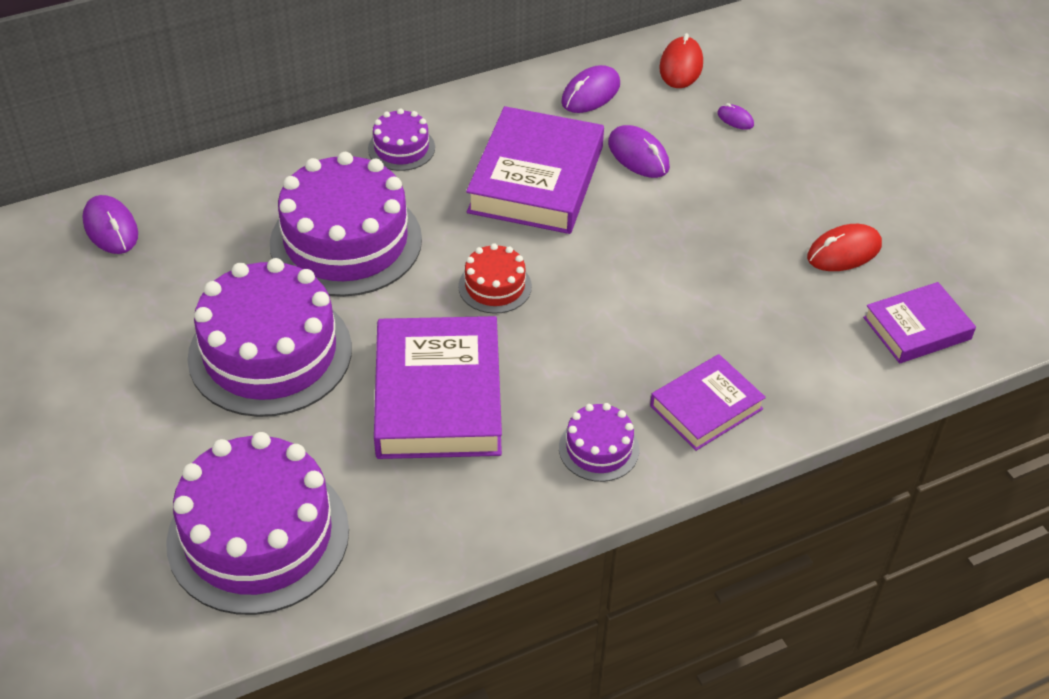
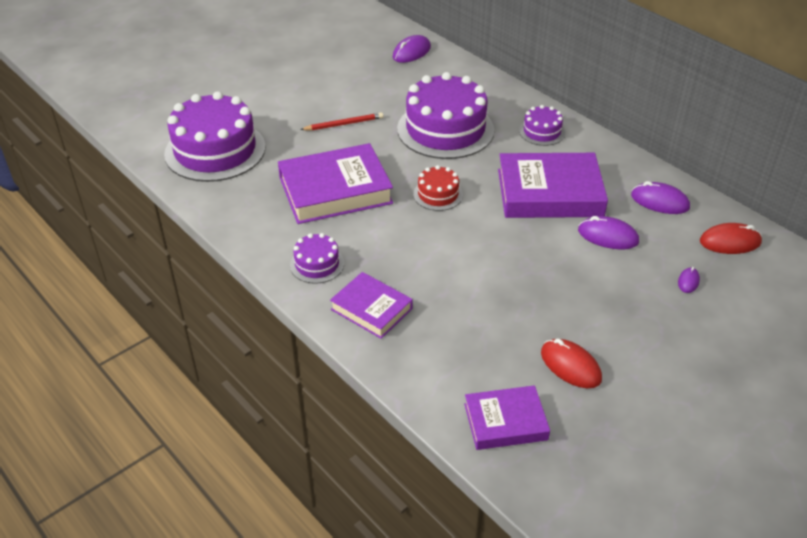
camera: 75 degrees right, 5 degrees down
(270, 353) = (343, 124): purple cake -> red pencil
(638, 155) = (608, 236): purple mouse -> purple mouse turned 75 degrees clockwise
(917, 328) = (505, 422): purple book -> purple book turned 60 degrees counterclockwise

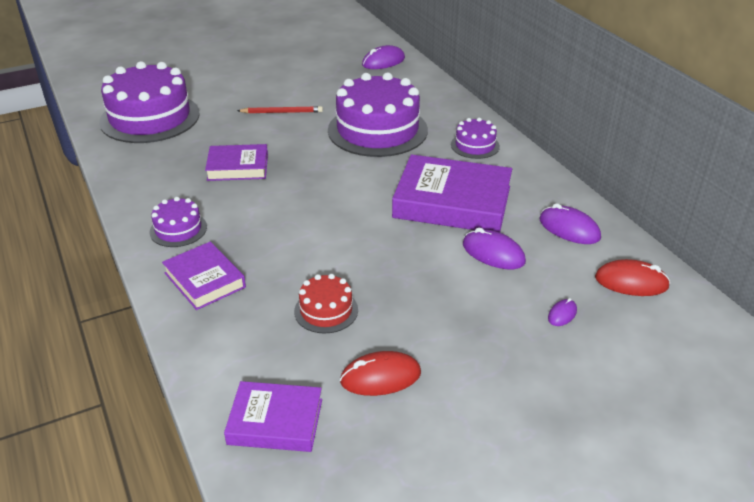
camera: 15 degrees right, 5 degrees down
(335, 190) = (238, 167): purple book -> purple book, size x0.58
(438, 194) = (336, 186): red cake -> red cake (326, 310)
(570, 366) = (380, 377): red mouse -> red mouse turned 75 degrees counterclockwise

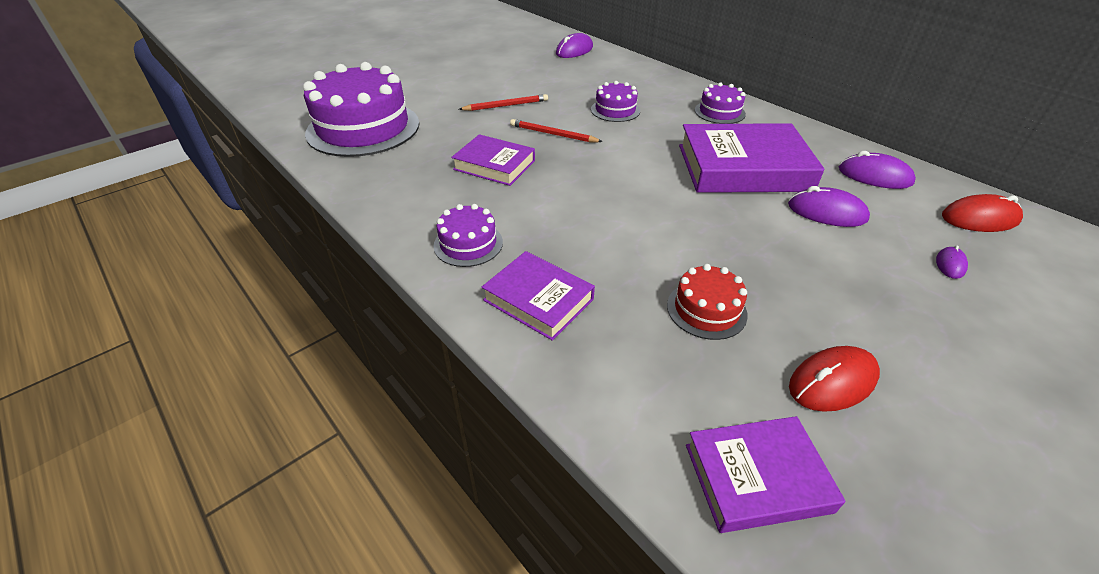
camera: 15 degrees left, 5 degrees up
(238, 167) = (494, 165): purple book -> purple book turned 45 degrees clockwise
(305, 146) = (553, 134): none -> red pencil
(377, 130) = (615, 110): purple cake -> purple cake, size x0.47

